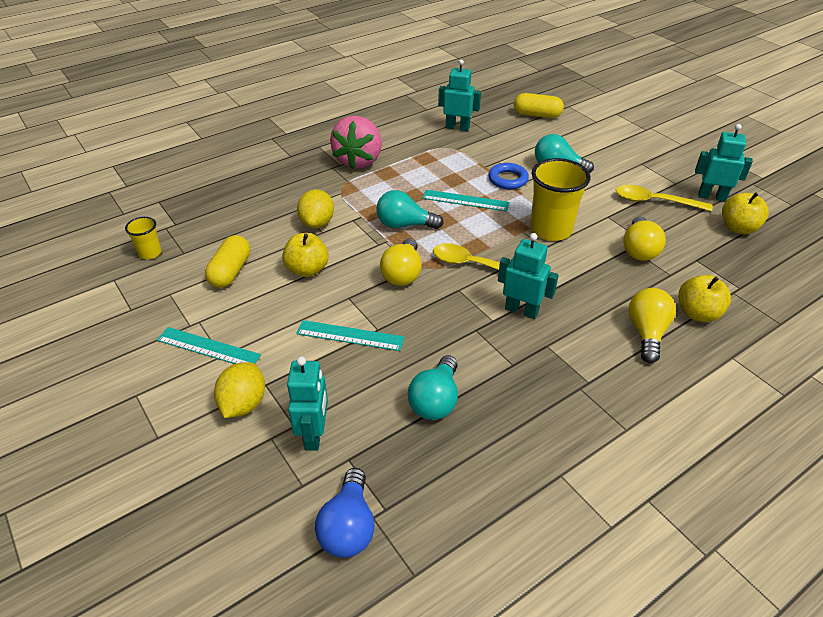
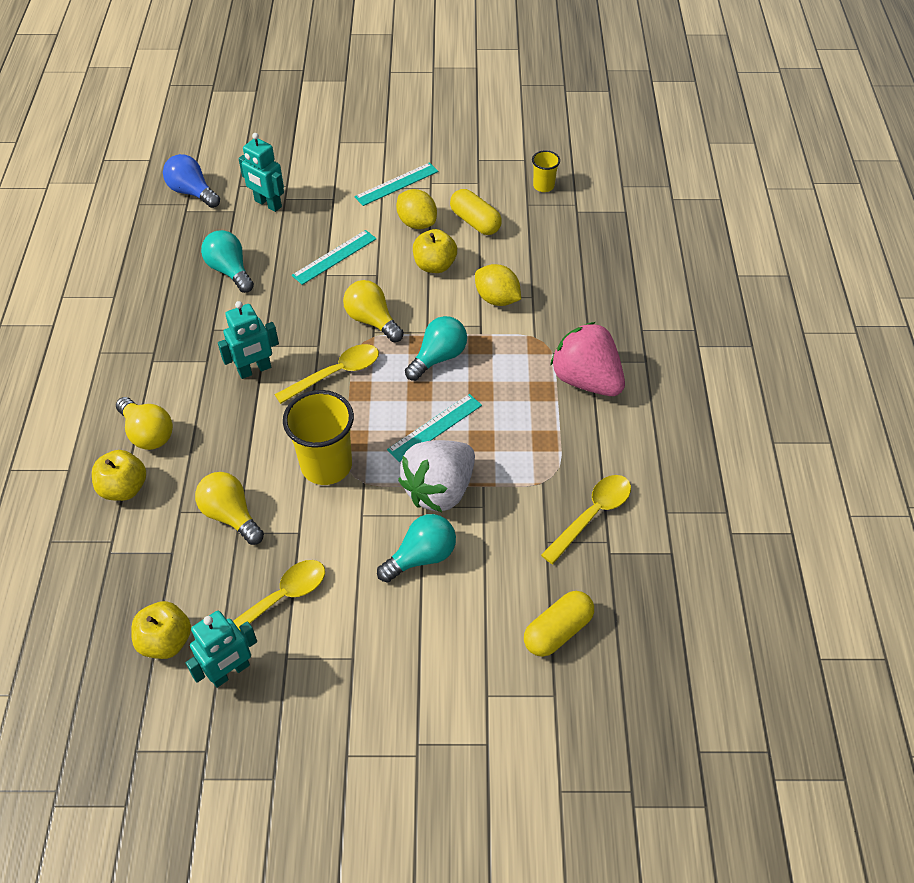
camera: 125 degrees right, 10 degrees up
(243, 404) = (326, 183): yellow lemon -> yellow lemon (417, 223)
(457, 127) = (592, 515): turquoise robot -> yellow spoon
(508, 179) = (439, 490): blue ring -> white strawberry

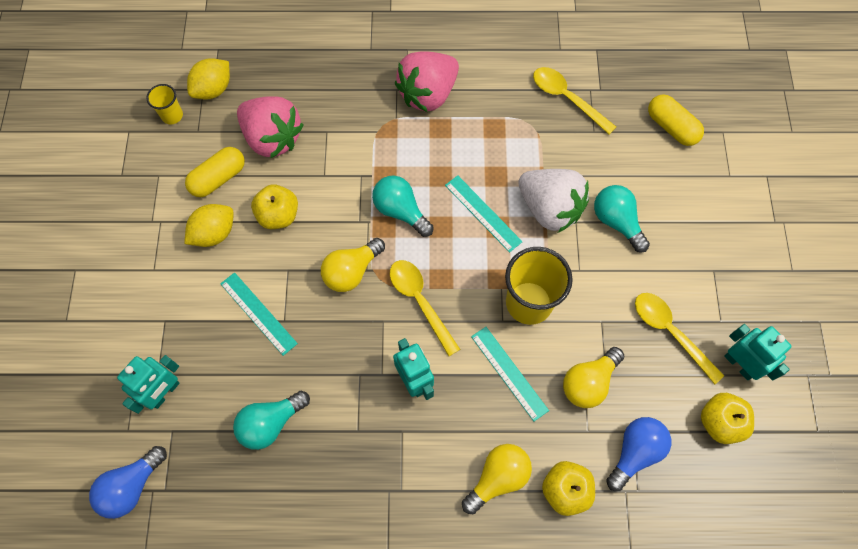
camera: 90 degrees left, 15 degrees up
(149, 553) = (635, 452): none -> blue light bulb
(397, 184) = (150, 255): turquoise ruler -> turquoise ruler (509, 373)
(497, 299) = (328, 161): yellow lemon -> yellow lemon (213, 89)
(522, 257) = (272, 138): none -> pink strawberry

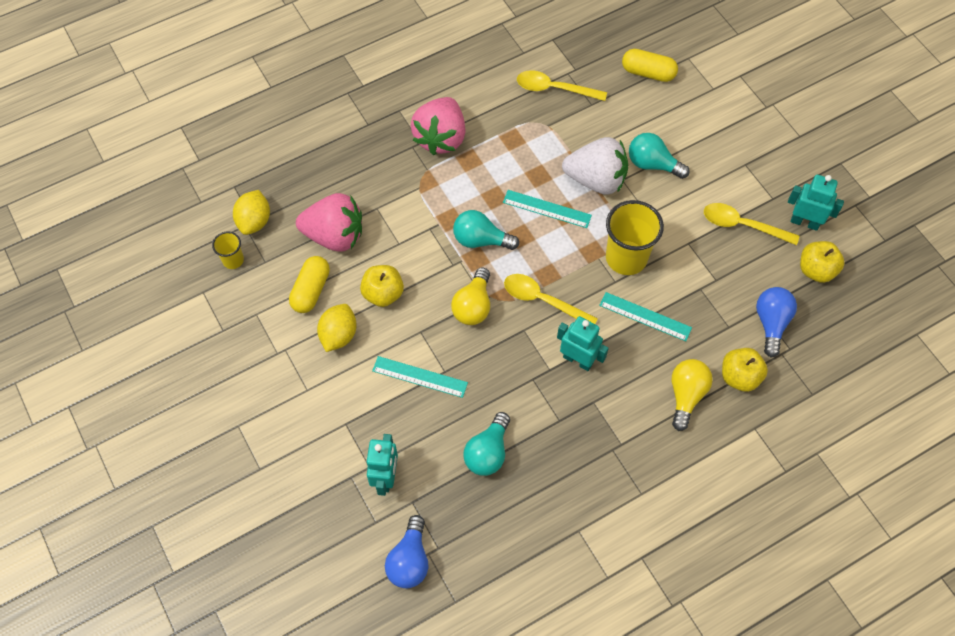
camera: 30 degrees left, 5 degrees down
(588, 382) = (707, 292): yellow light bulb -> none

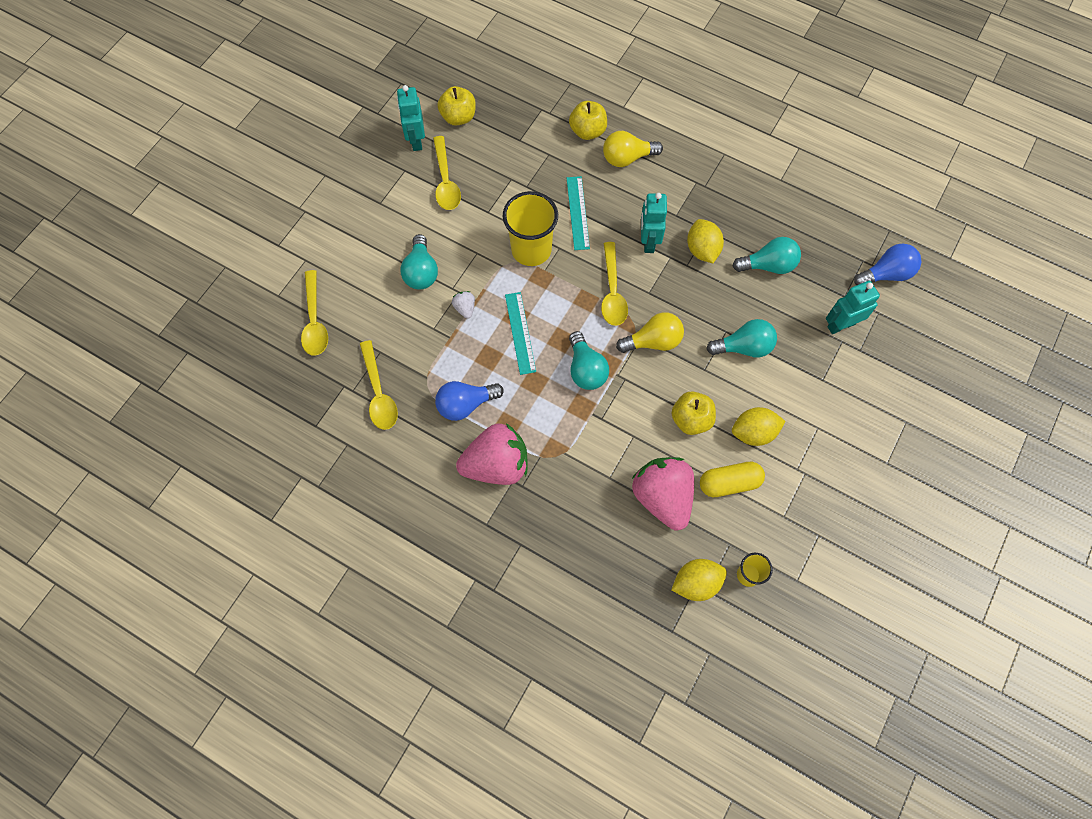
camera: 120 degrees left, 5 degrees up
(420, 376) = (744, 347): turquoise ruler -> turquoise light bulb
(540, 402) = (702, 250): none -> yellow lemon
(596, 180) = (465, 308): white strawberry -> white strawberry, size x0.41
(648, 73) = (314, 321): yellow capsule -> yellow spoon
(771, 323) = (527, 128): blue light bulb -> blue light bulb (465, 404)

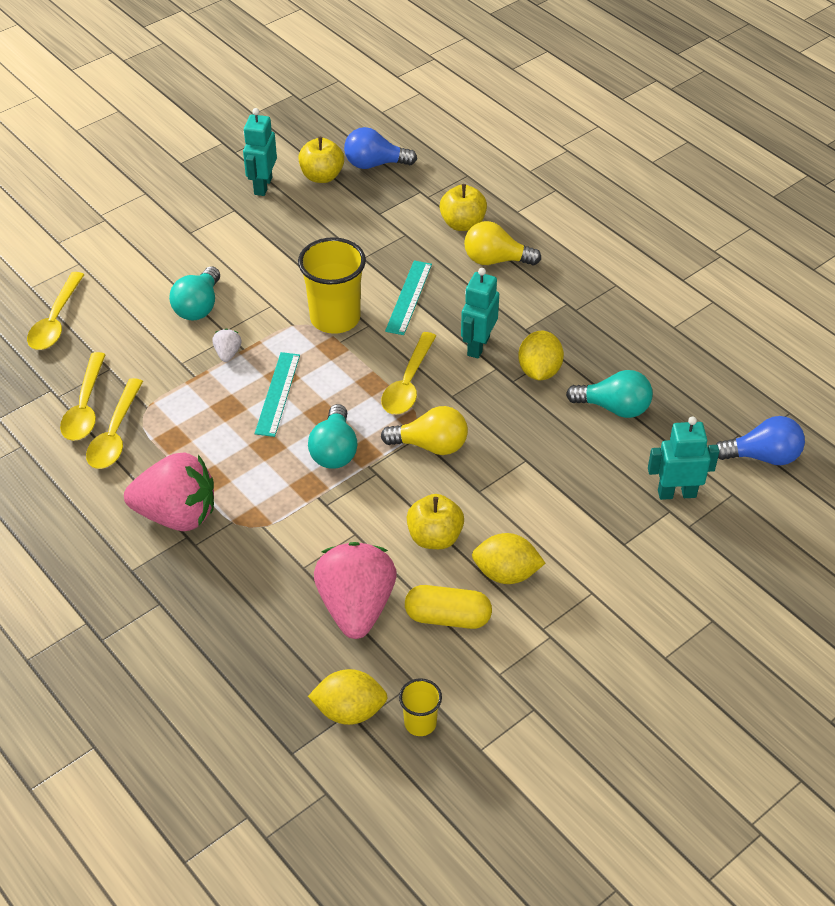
camera: 20 degrees right, 20 degrees down
(445, 181) = (274, 230): yellow spoon -> yellow spoon (115, 434)
(465, 404) = (175, 445): blue light bulb -> blue light bulb (375, 164)
(744, 347) = (540, 482): turquoise light bulb -> none

